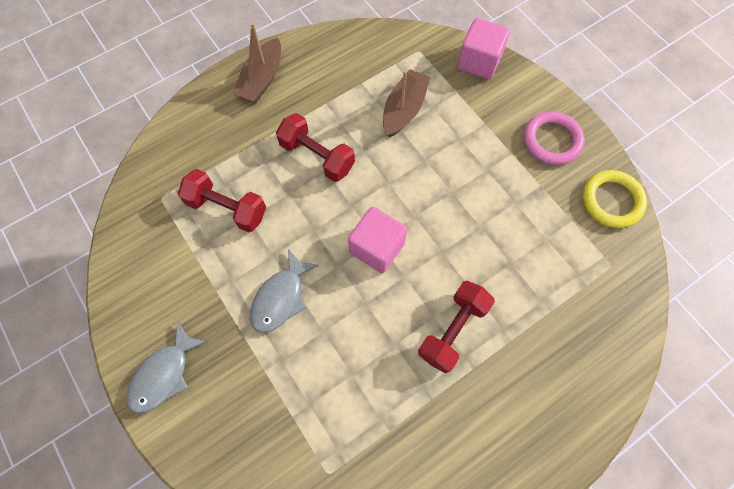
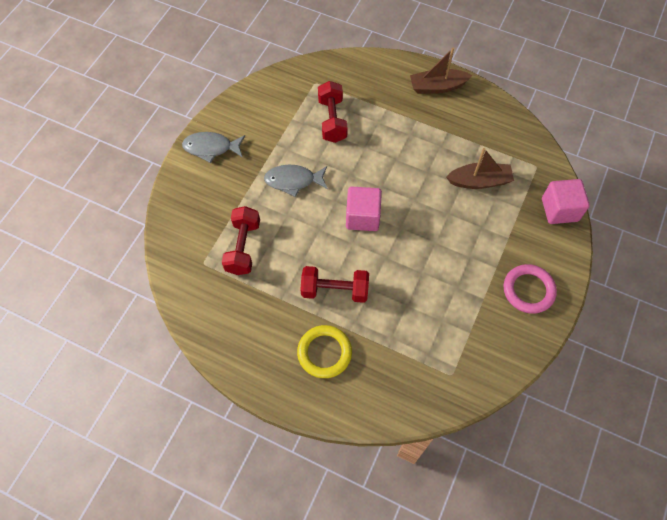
camera: 60 degrees right, 5 degrees down
(317, 156) = (403, 148): red dumbbell -> red dumbbell (243, 247)
(611, 201) = (507, 354): yellow ring -> yellow ring (324, 353)

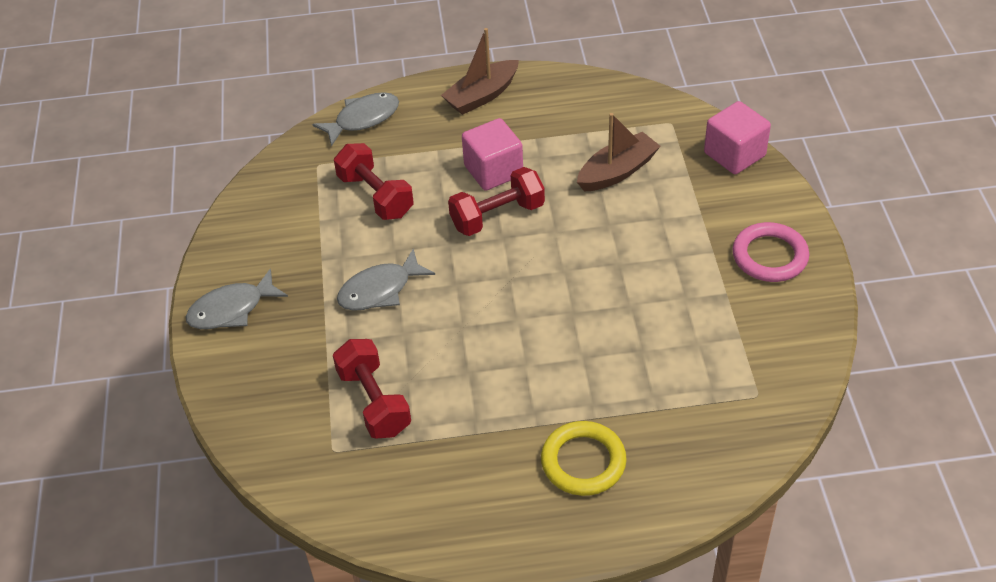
camera: 30 degrees left, 15 degrees down
(334, 290) = (538, 384): red dumbbell -> red dumbbell (497, 216)
(360, 66) = (363, 119): none -> grey fish
(362, 217) = (505, 283): pink cube -> pink cube (493, 171)

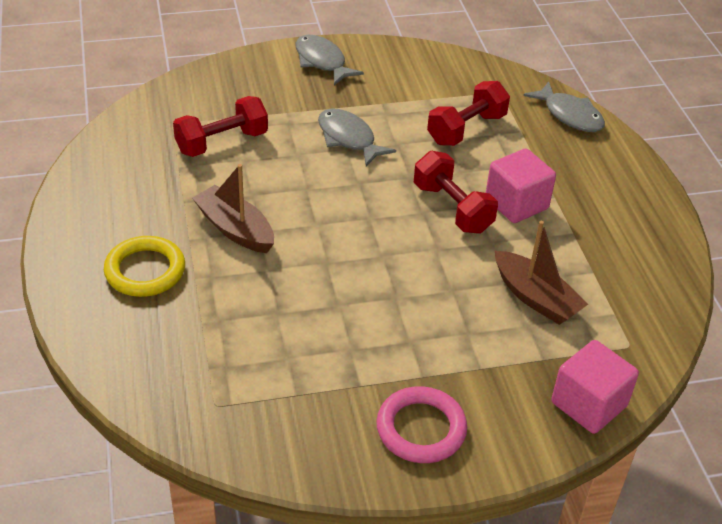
camera: 80 degrees right, 5 degrees down
(482, 96) = (628, 192): brown boat -> brown boat (235, 229)

